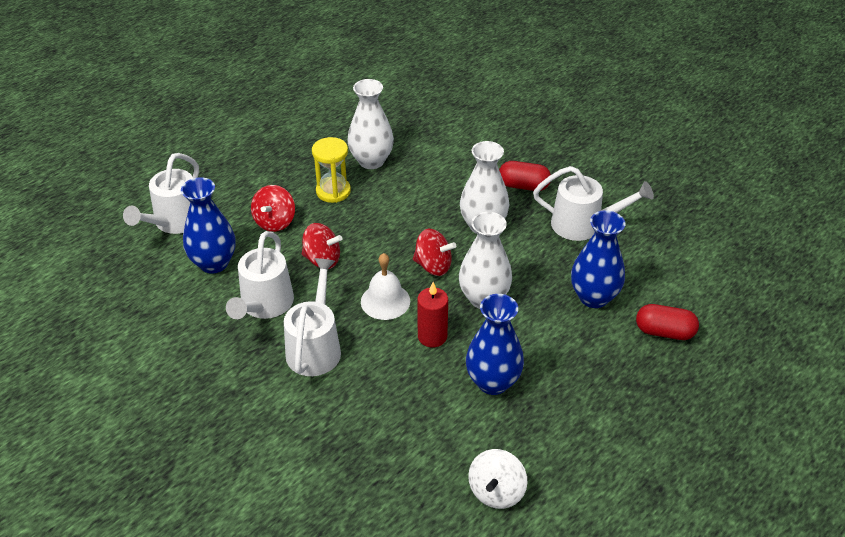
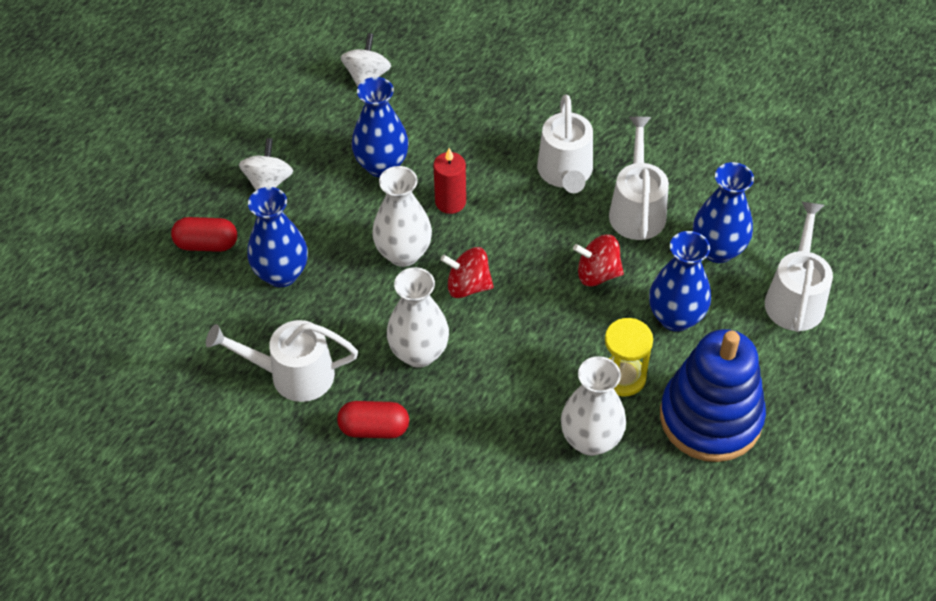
camera: 170 degrees right, 10 degrees up
(275, 222) = (675, 317): red spinning top -> blue vase
(283, 162) = (710, 417): none -> blue stacking toy
(385, 301) = (510, 234): white bell -> none
(608, 382) = (268, 182): none -> white spinning top

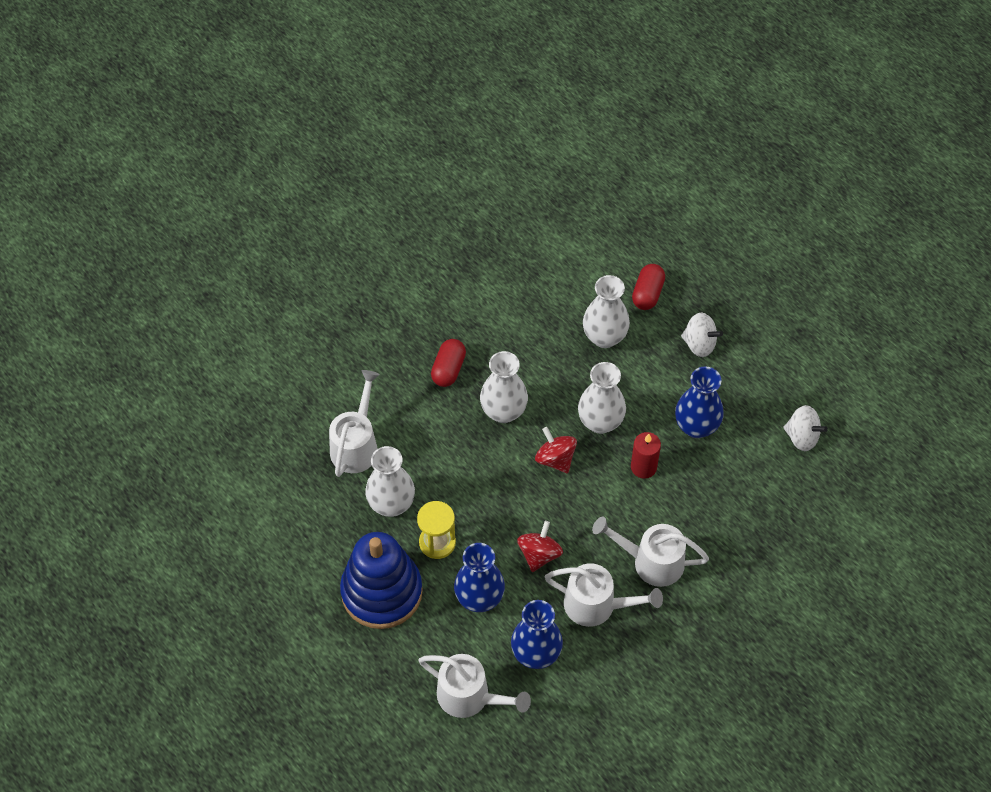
camera: 105 degrees right, 5 degrees up
(281, 274) = (604, 337): blue vase -> white vase
(292, 375) = (510, 328): white watering can -> white watering can (356, 444)
(468, 286) = (555, 459): red spinning top -> red spinning top turned 60 degrees counterclockwise

